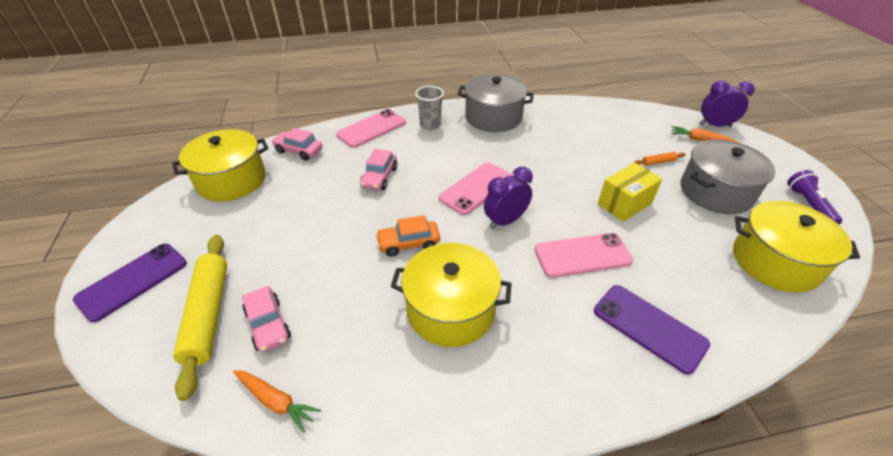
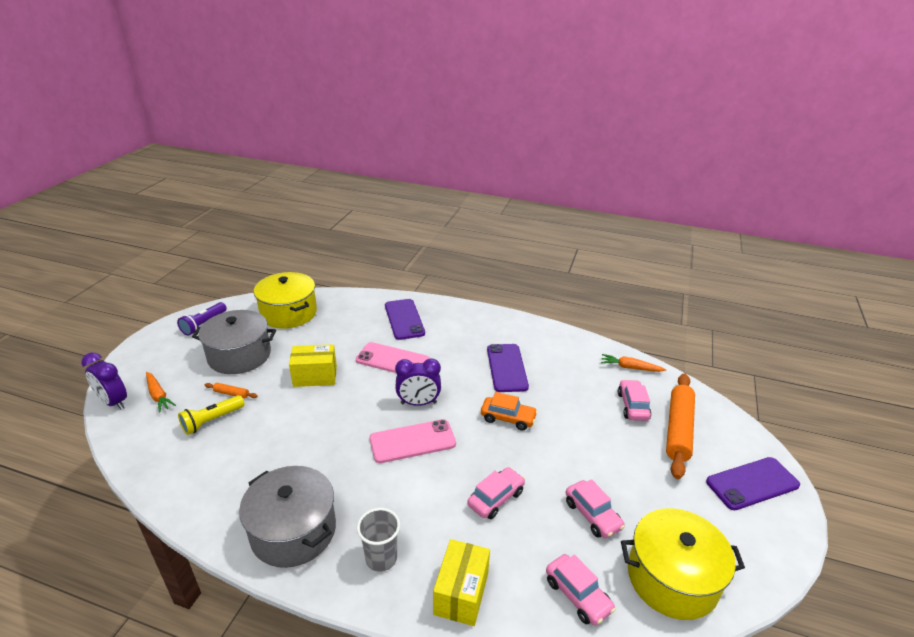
camera: 150 degrees left, 10 degrees down
(208, 315) = (678, 429): yellow rolling pin -> orange rolling pin
(276, 401) = (630, 367): orange carrot -> orange carrot turned 45 degrees counterclockwise
(298, 195) = (592, 515): none -> pink car
(371, 129) = (461, 593): pink phone -> yellow box
(450, 309) = (507, 368): yellow pot -> purple phone
(635, 142) = (212, 421): none -> yellow flashlight

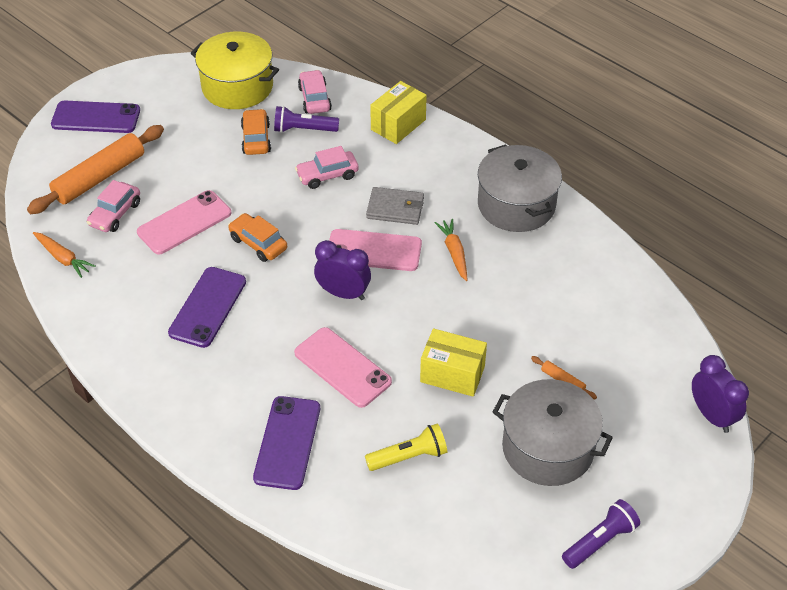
camera: 155 degrees left, 15 degrees up
(158, 395) = (656, 408): orange carrot -> orange carrot (454, 253)
(212, 421) = (588, 347): yellow flashlight -> yellow flashlight (409, 456)
(288, 313) = (460, 522): yellow pot -> none
(381, 558) = (449, 163): grey cup -> none
(413, 486) = (395, 208): none -> grey wallet
(556, 545) = (304, 129): none -> purple flashlight
(576, 416) = (184, 223): none -> pink phone
(592, 515) = (256, 139): pink car -> orange car

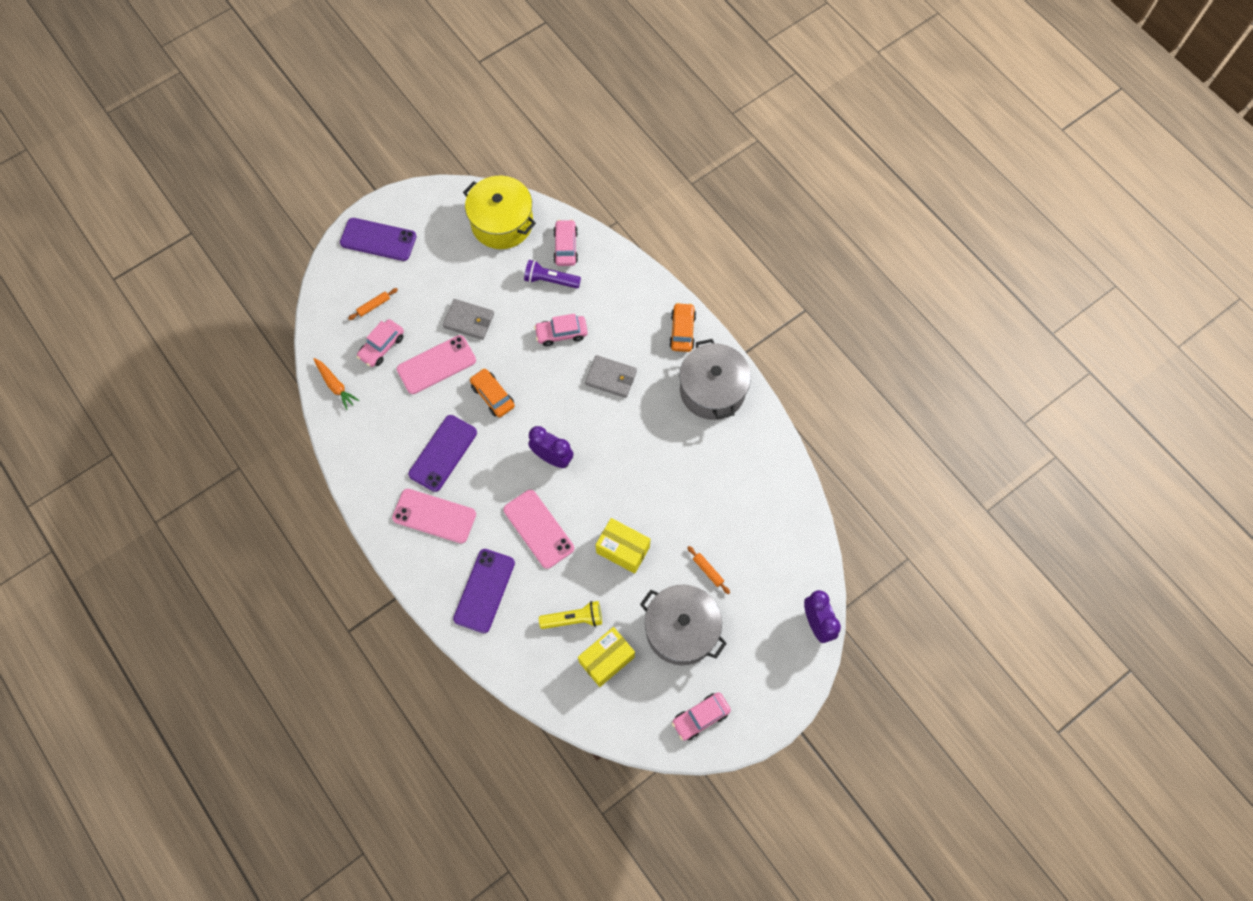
camera: 10 degrees right, 20 degrees up
(99, 177) = (374, 306): orange rolling pin -> orange rolling pin, size x0.41
(216, 177) = (469, 321): none -> grey wallet
(256, 139) = (508, 284): orange car -> orange car (682, 331)
(374, 250) = (585, 418): pink phone -> pink phone (434, 516)
(398, 125) = (631, 287): yellow box -> yellow box (606, 659)
(454, 253) = (650, 431): orange carrot -> none
(600, 541) = (700, 717): purple flashlight -> pink car

